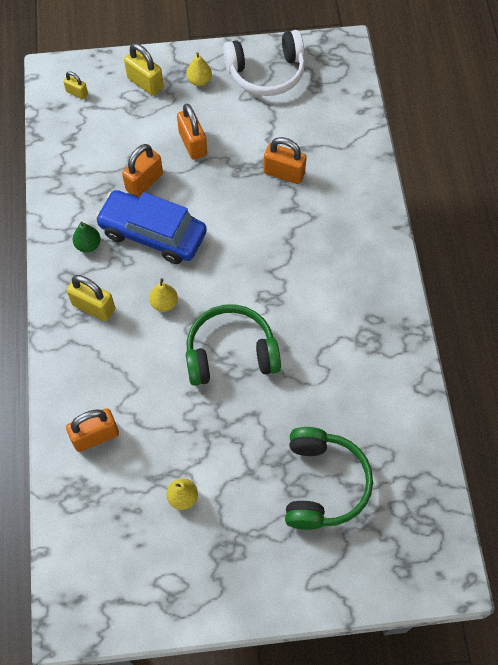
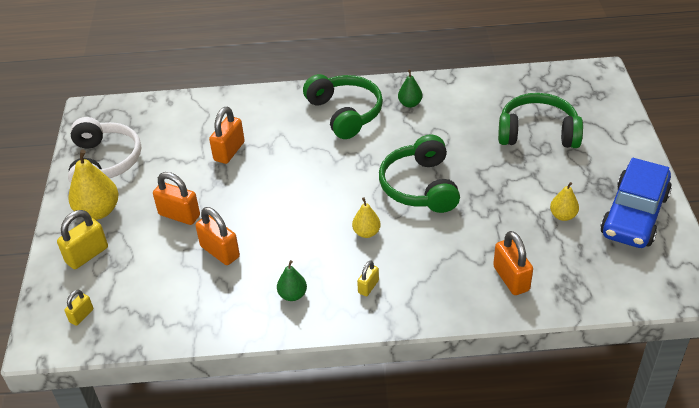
camera: 85 degrees left, 20 degrees down
(93, 307) = (368, 287): yellow padlock -> yellow padlock, size x0.57
(152, 234) = (285, 243): blue car -> blue car (634, 215)
(193, 144) = (179, 215): orange padlock -> orange padlock turned 45 degrees clockwise
(199, 81) = (98, 211): yellow pear -> yellow pear, size x1.77
(350, 277) = (345, 113): none -> green headphones
(371, 343) = (410, 104): none -> green pear

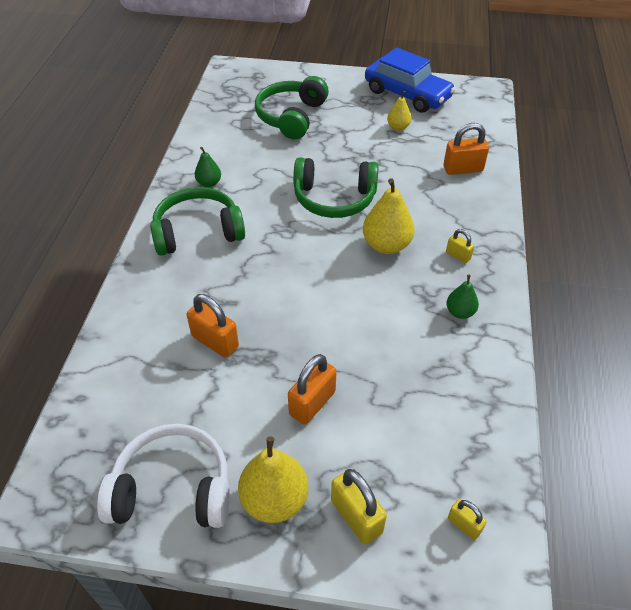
camera: 80 degrees left, 5 degrees up
(220, 252) = (385, 367): orange padlock -> none
(366, 232) = (386, 245): yellow pear -> yellow pear, size x1.77

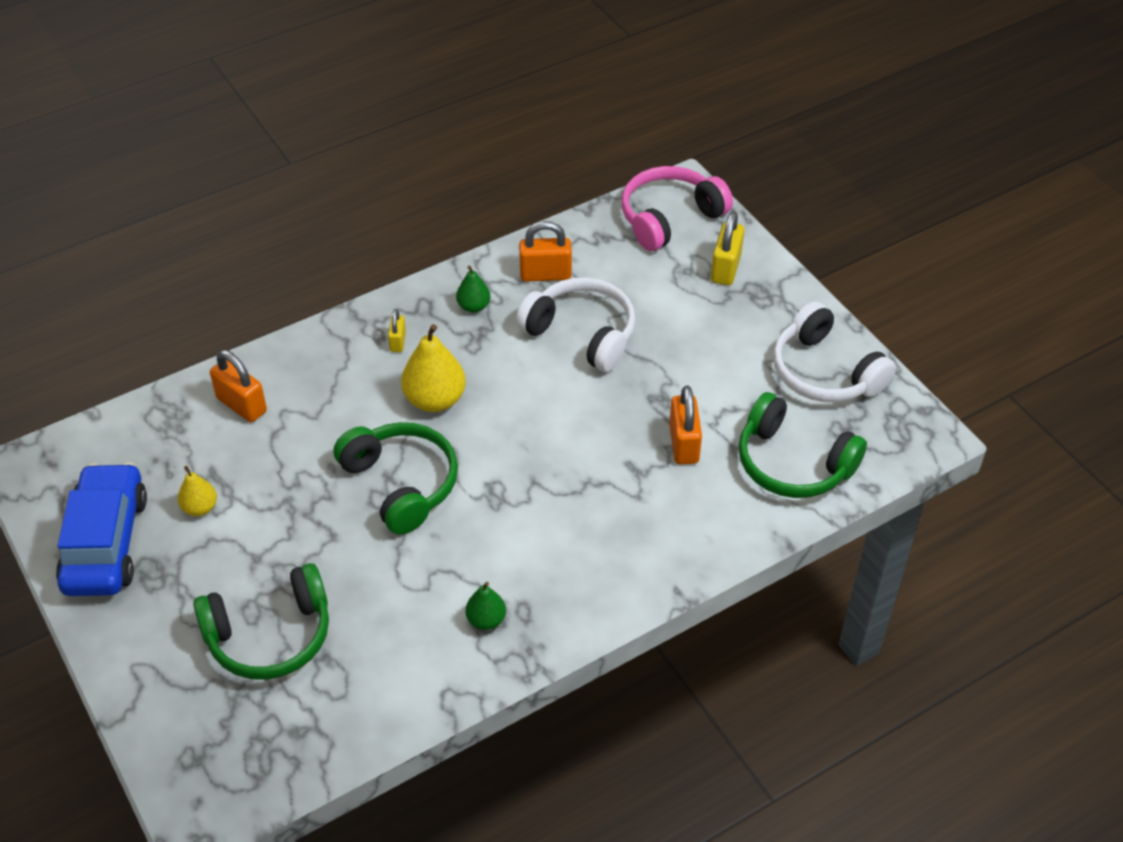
camera: 130 degrees left, 0 degrees up
(198, 231) = (572, 565): green headphones -> green headphones (793, 463)
(274, 499) = (765, 314): yellow pear -> none
(312, 403) = (668, 343): orange padlock -> orange padlock (545, 274)
(374, 356) = (582, 333): none -> white headphones
(464, 525) = (669, 217): yellow padlock -> pink headphones

